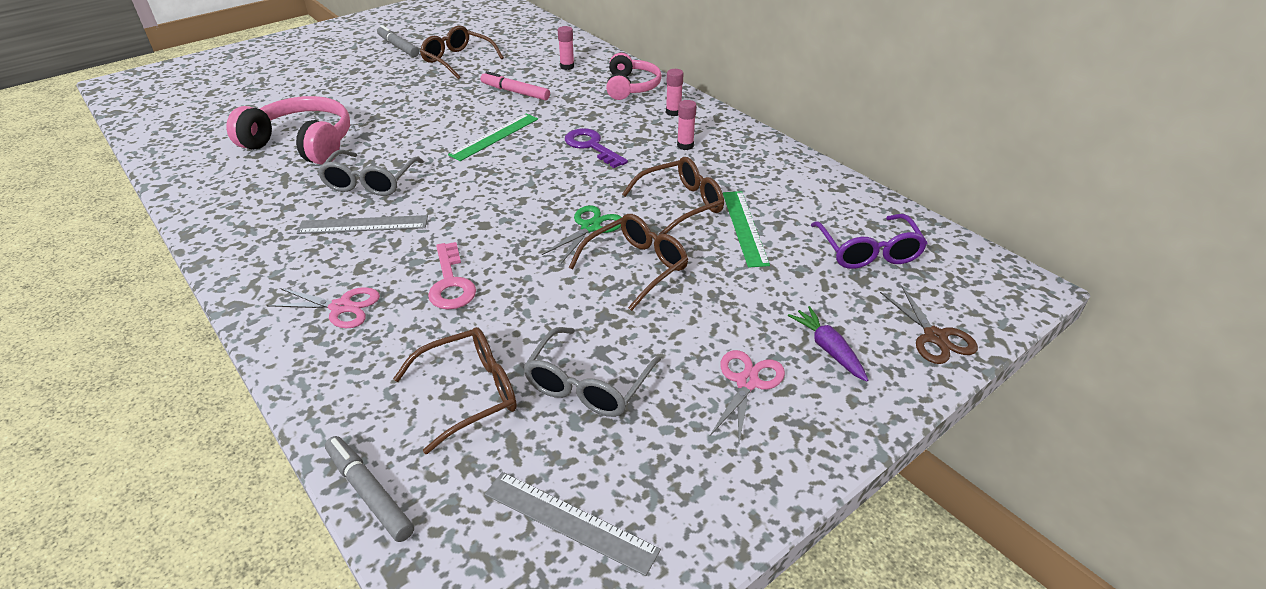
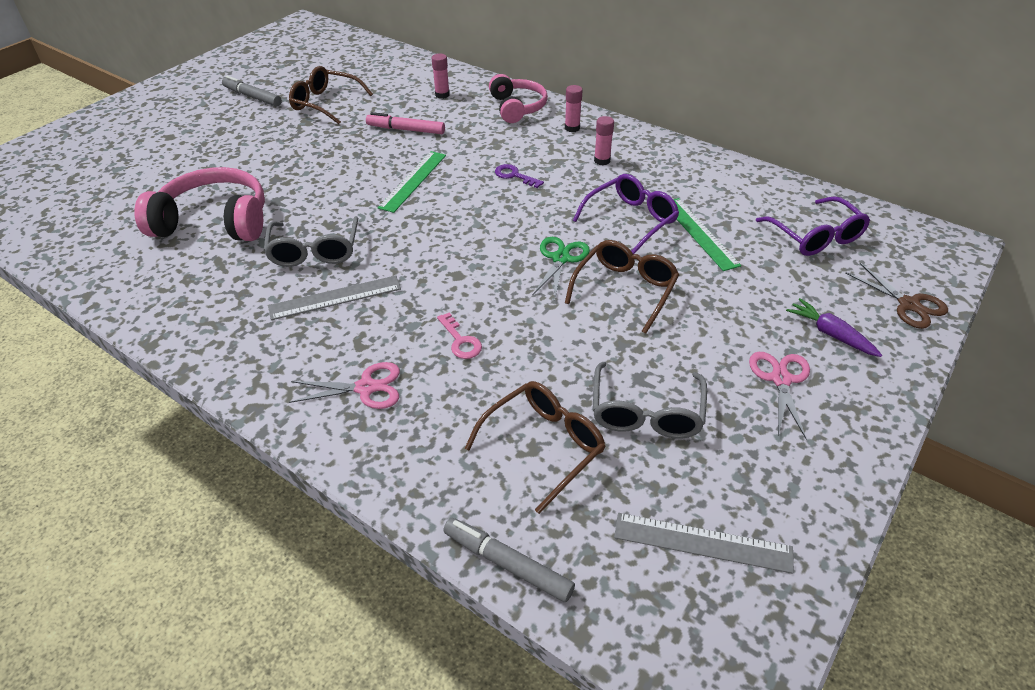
camera: 15 degrees left, 5 degrees up
(451, 283) = (460, 341): pink key -> pink key, size x0.66
(591, 146) = (514, 176): purple key -> purple key, size x0.66
(681, 204) = (631, 220): brown glasses -> purple glasses

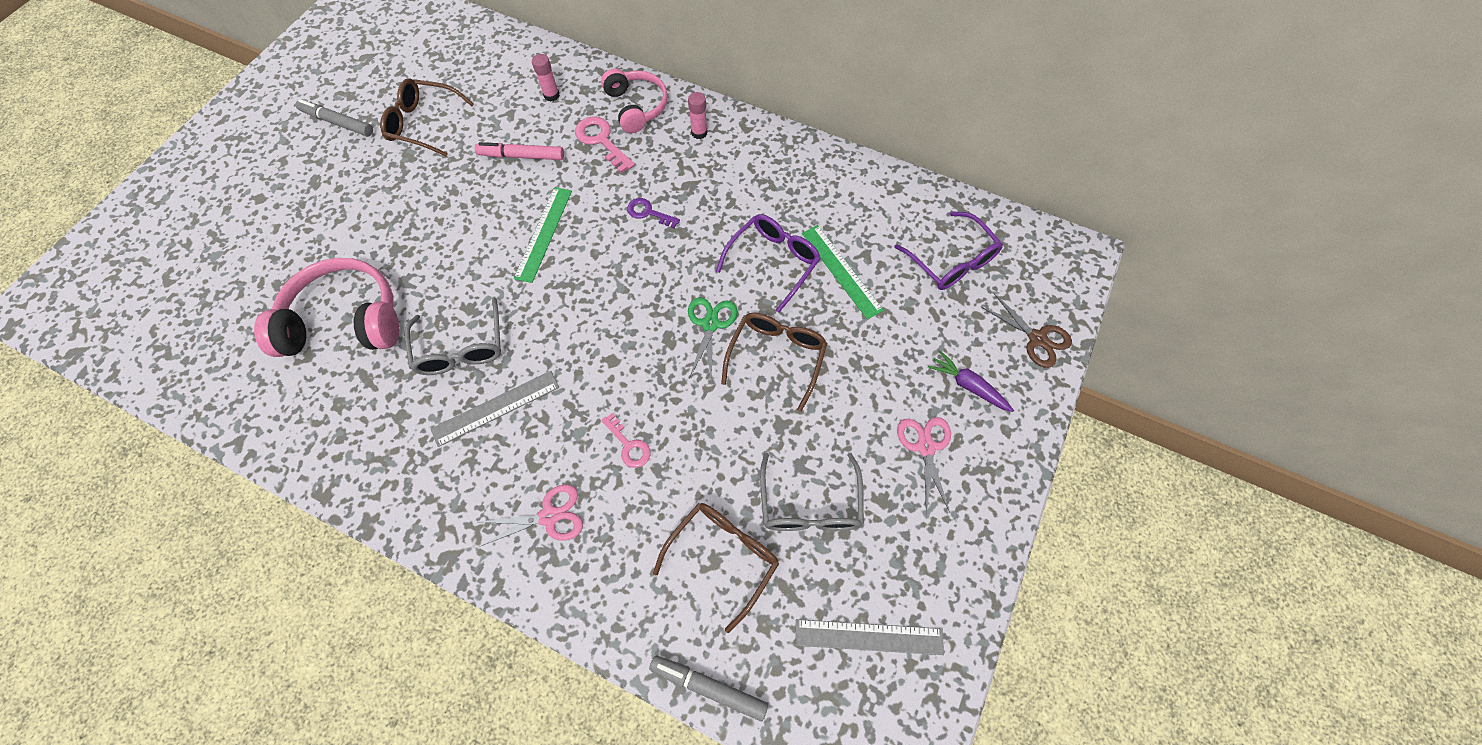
camera: 10 degrees left, 20 degrees up
(480, 126) = (601, 141): none -> pink key
(602, 161) = (735, 179): pink glue stick -> none

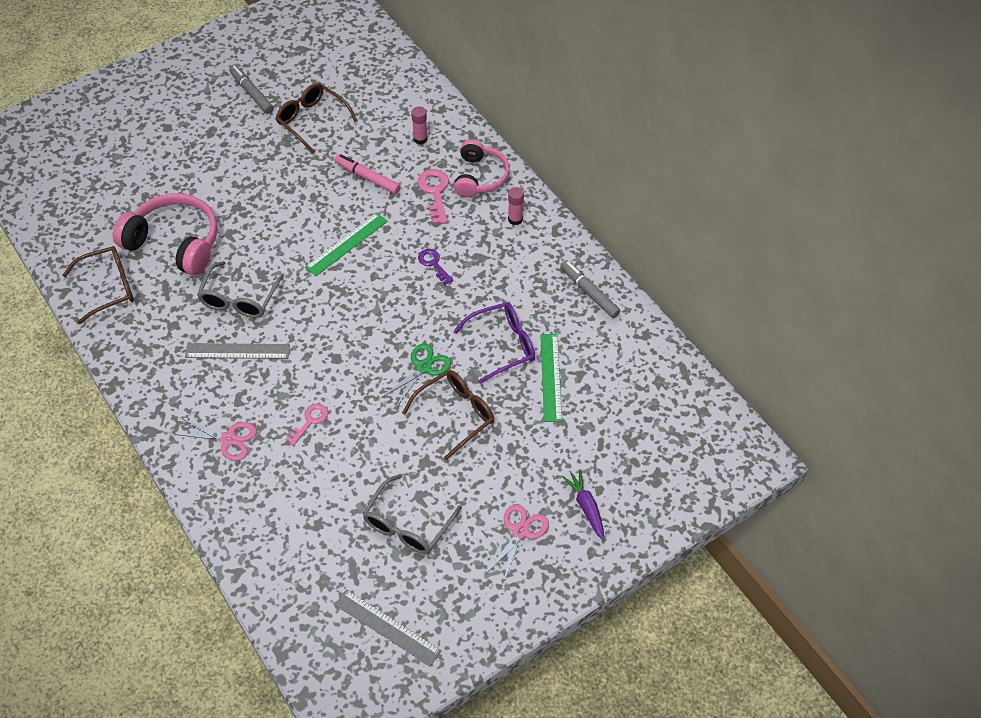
camera: 30 degrees right, 10 degrees down
(629, 445) = (310, 421): pink key -> pink key turned 135 degrees counterclockwise
(708, 687) = (261, 597): grey marker -> grey marker (589, 292)
(723, 556) = (325, 525): brown glasses -> brown glasses (109, 288)
(952, 261) = (645, 412): purple glasses -> none
(1037, 339) = (669, 502): brown scissors -> none

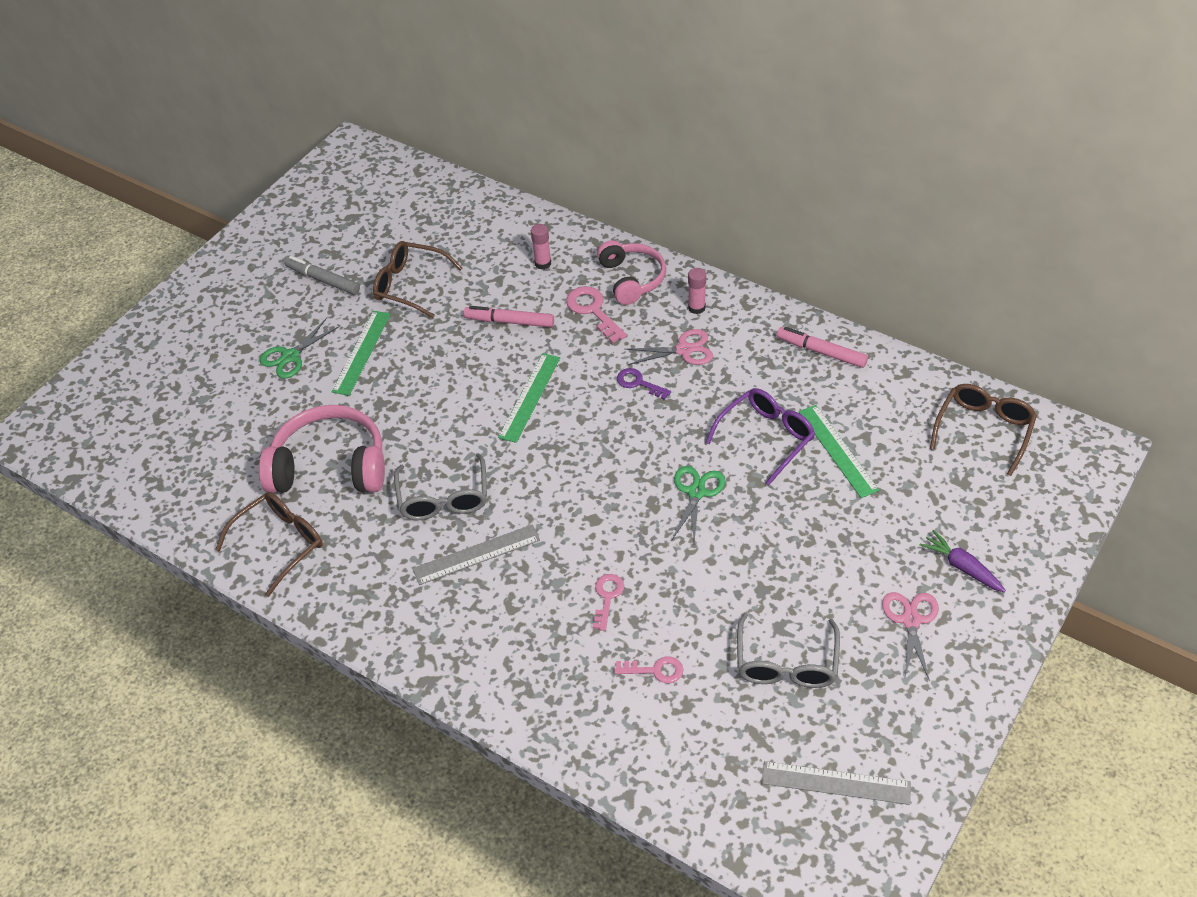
camera: 20 degrees left, 5 degrees down
(194, 146) = (290, 356): none -> green scissors
(228, 439) = (526, 654): pink scissors -> pink scissors (684, 350)
(246, 162) = (361, 352): none -> green ruler
(311, 490) = (655, 670): none -> pink key
(456, 414) = (763, 527): brown glasses -> brown glasses (984, 430)
(589, 292) = (821, 352): grey marker -> pink marker

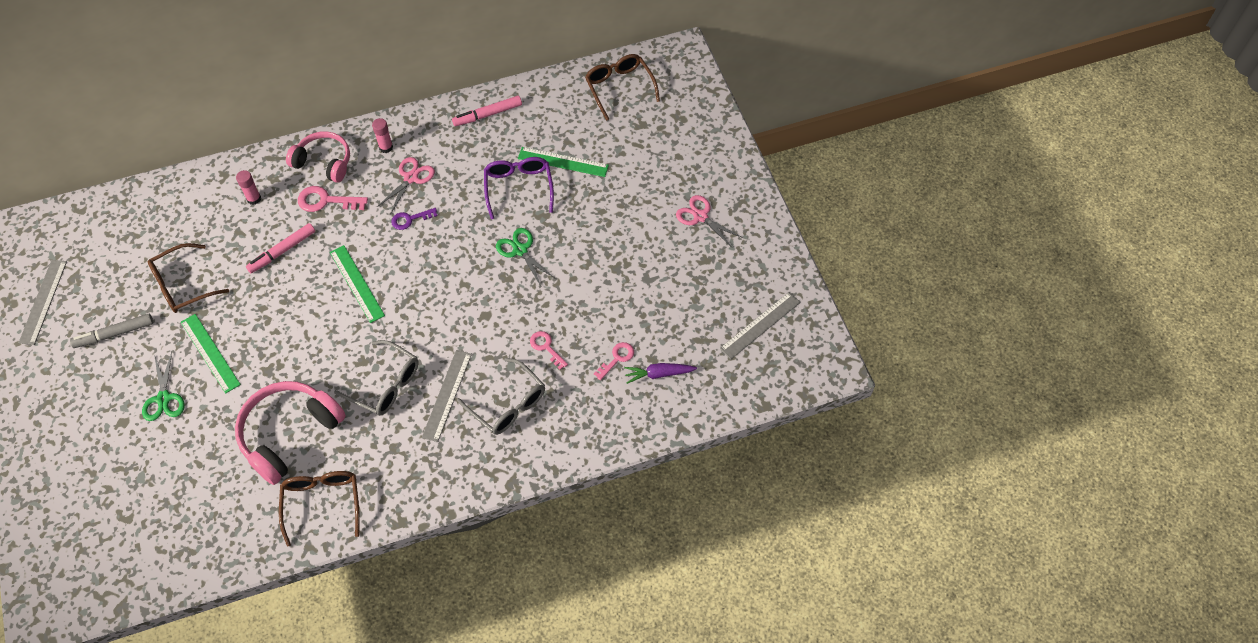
camera: 55 degrees left, 10 degrees up
(313, 217) = (43, 301): none -> grey ruler
(786, 663) = (672, 293): grey glasses -> grey glasses (508, 404)
(962, 567) = (691, 168): purple carrot -> purple carrot (658, 374)

